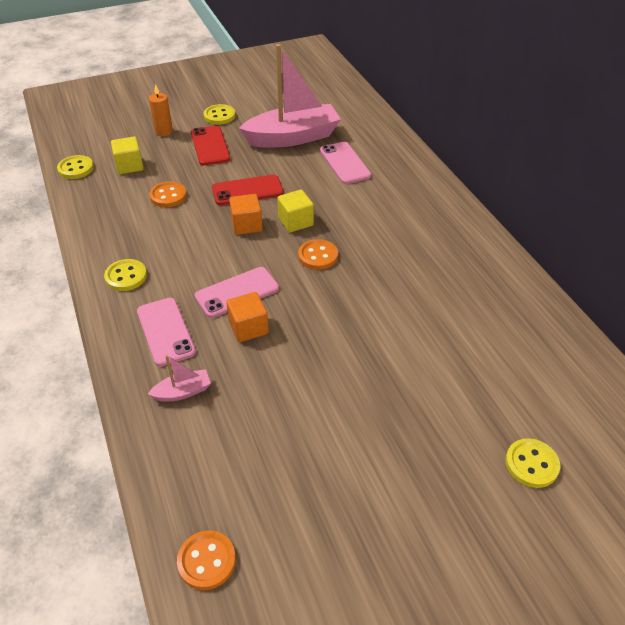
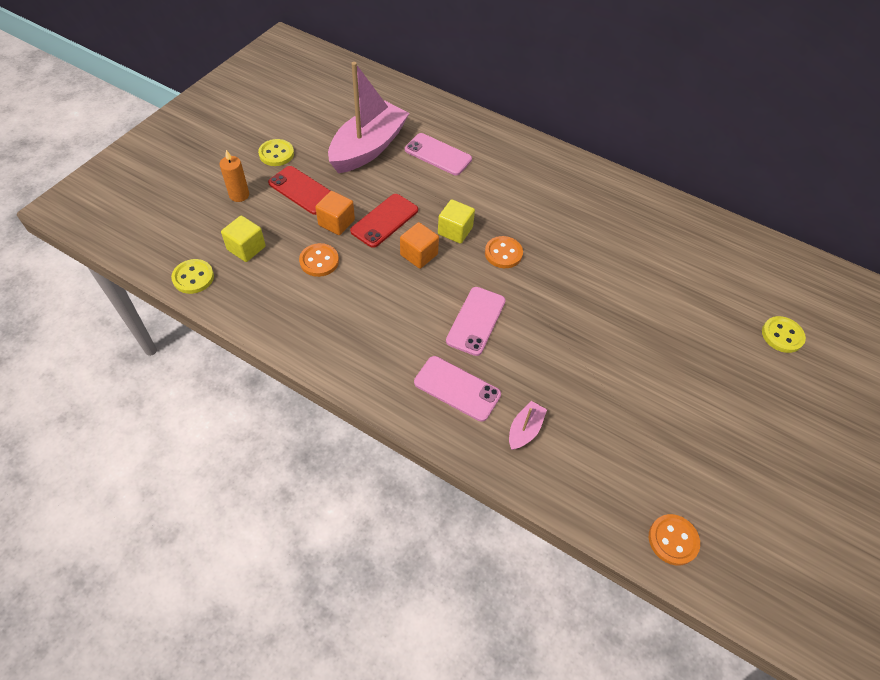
camera: 40 degrees left, 10 degrees up
(126, 276) = (369, 359): yellow button -> none
(248, 328) = (516, 346): orange cube -> orange cube (336, 222)

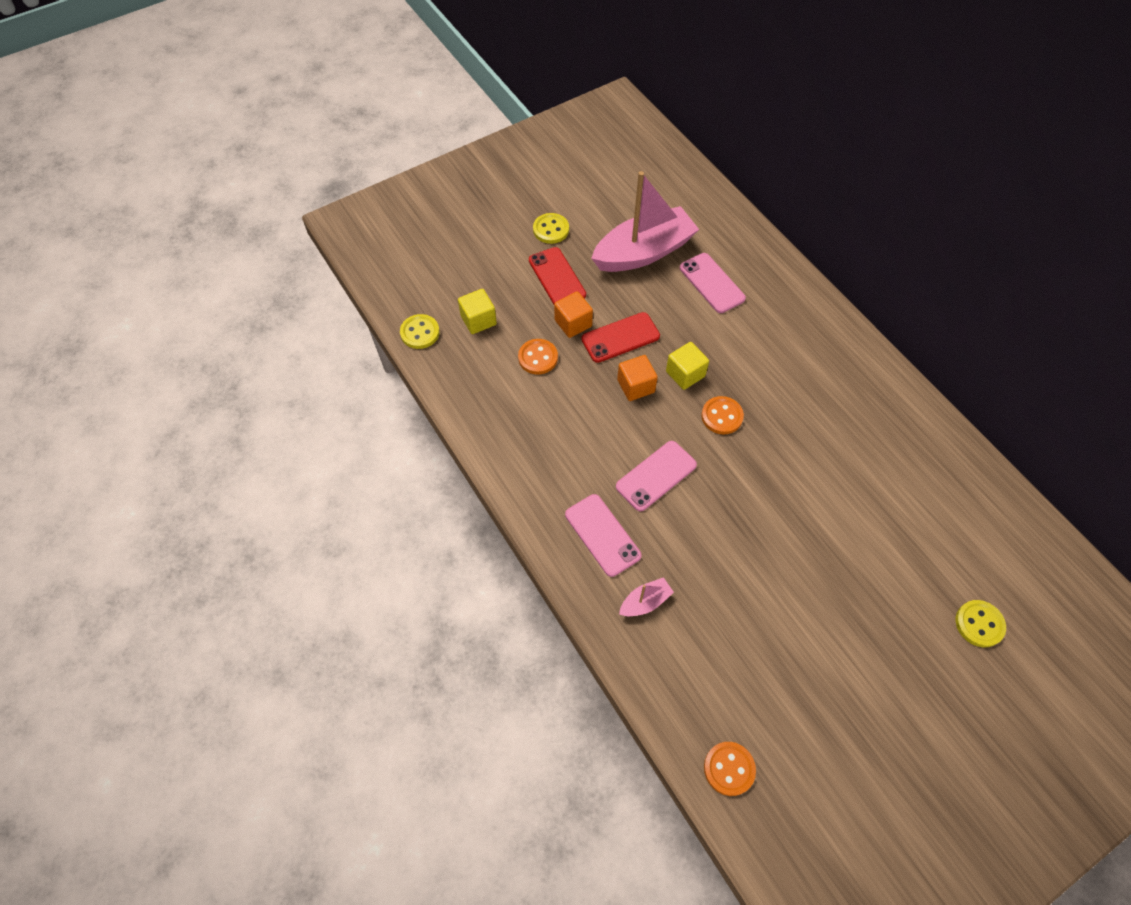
camera: 30 degrees right, 5 degrees up
(239, 195) = (496, 262): orange candle -> none

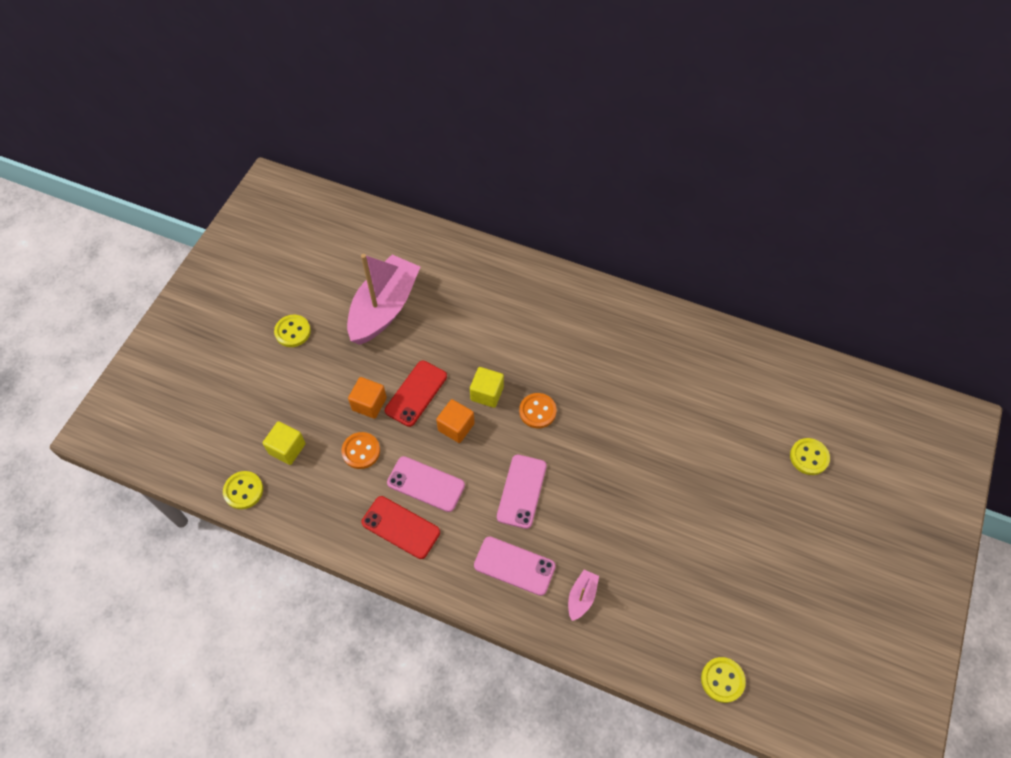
camera: 35 degrees left, 0 degrees up
(557, 277) = (328, 372): red phone -> red phone (401, 527)
(711, 283) = (456, 304): pink phone -> pink phone (426, 484)
(729, 769) = (722, 680): orange button -> yellow button

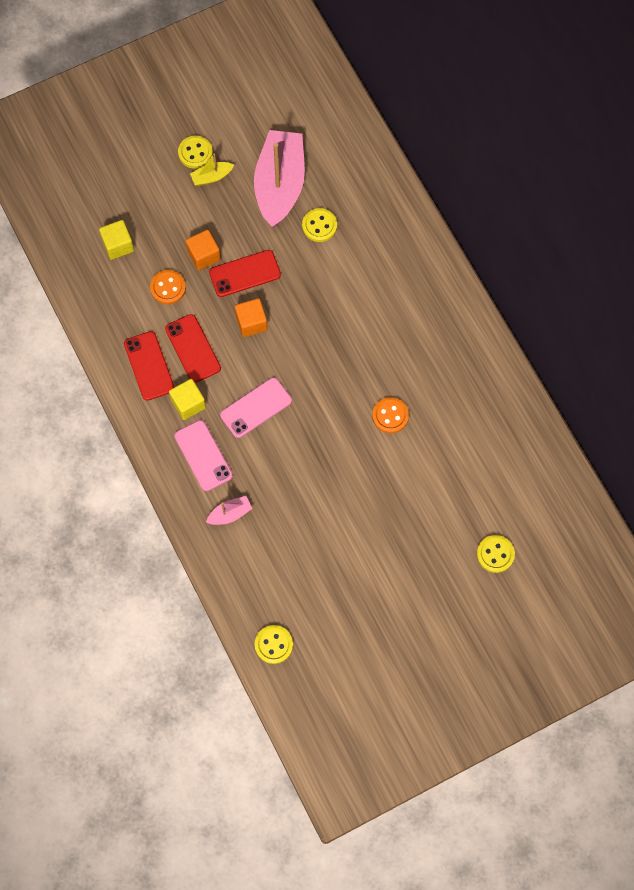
camera: 40 degrees right, 10 degrees up
(243, 491) = (64, 254): yellow button -> yellow button (319, 226)
(322, 340) = (212, 177): none -> yellow boat
(384, 308) = (280, 185): pink boat -> pink boat turned 60 degrees counterclockwise
(426, 484) = (193, 348): pink phone -> red phone
(487, 393) = (297, 314): yellow cube -> yellow cube (188, 404)
(537, 411) = (322, 358): orange button -> orange button (390, 416)

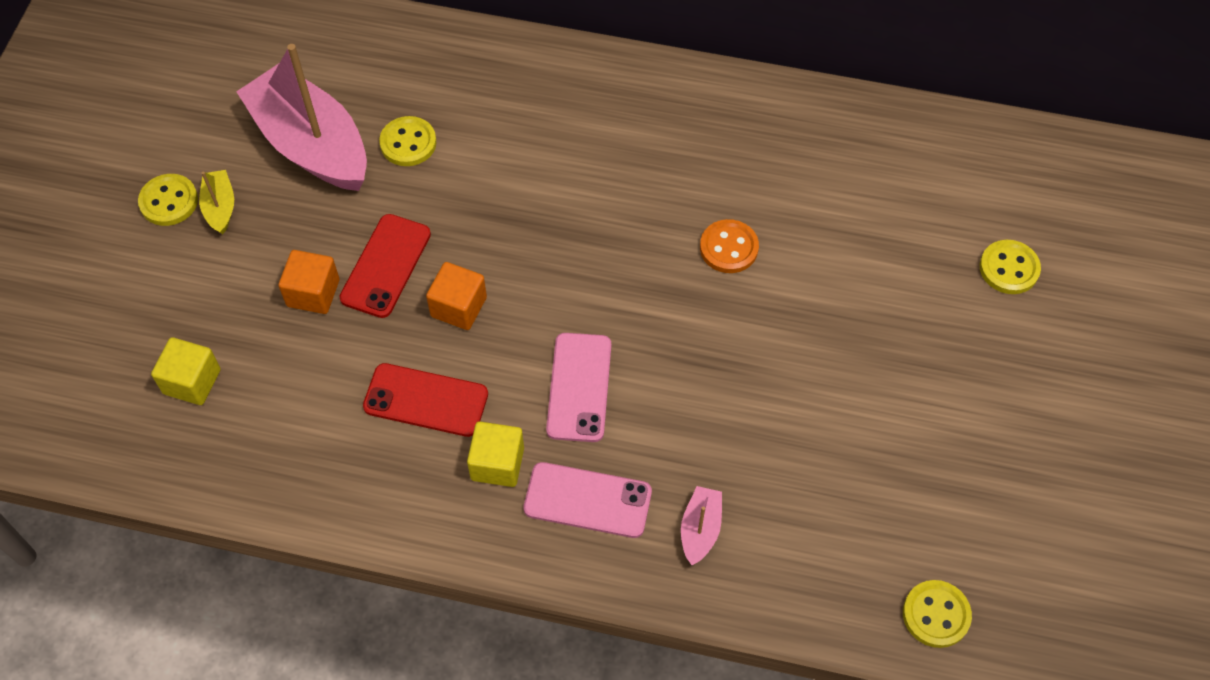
camera: 50 degrees left, 10 degrees down
(149, 366) = (397, 472): red phone -> none
(168, 288) = (313, 367): orange button -> none
(212, 177) = (220, 207): yellow boat -> yellow boat turned 150 degrees clockwise

